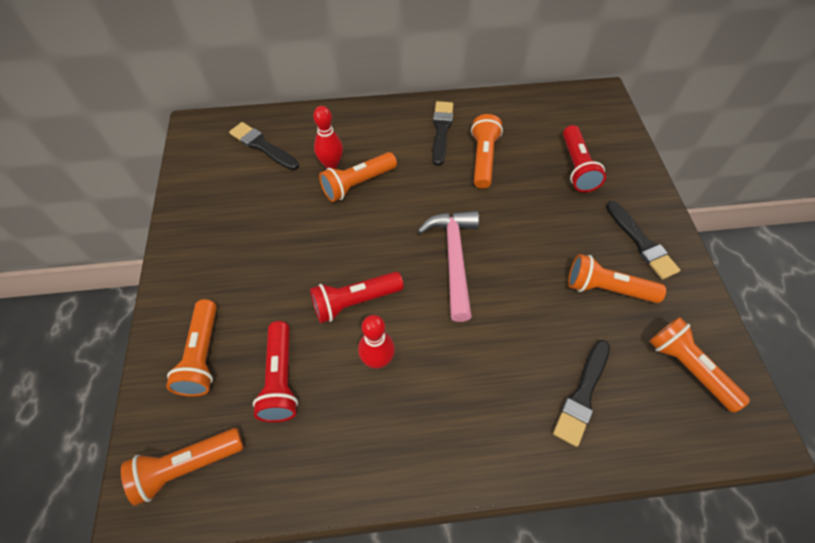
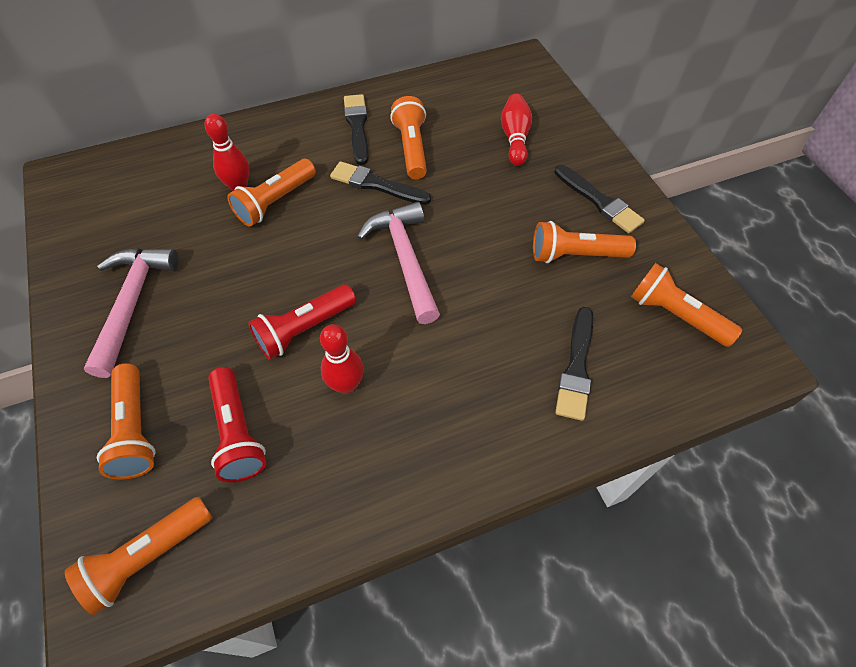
camera: 15 degrees left, 0 degrees up
(225, 247) = (132, 303): none -> pink hammer
(262, 146) = (149, 182): black brush -> black brush (376, 184)
(577, 167) = (514, 138): red flashlight -> red bowling pin

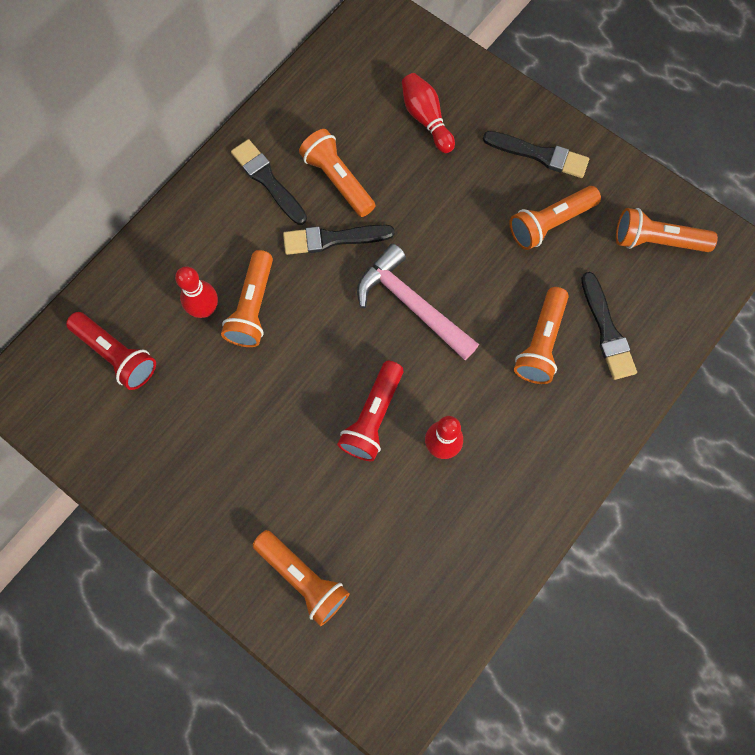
camera: 30 degrees left, 15 degrees up
(132, 303) = (205, 477): pink hammer -> none
(148, 557) = (392, 658): orange flashlight -> orange flashlight (541, 343)
(238, 432) = (386, 532): red flashlight -> red flashlight (117, 355)

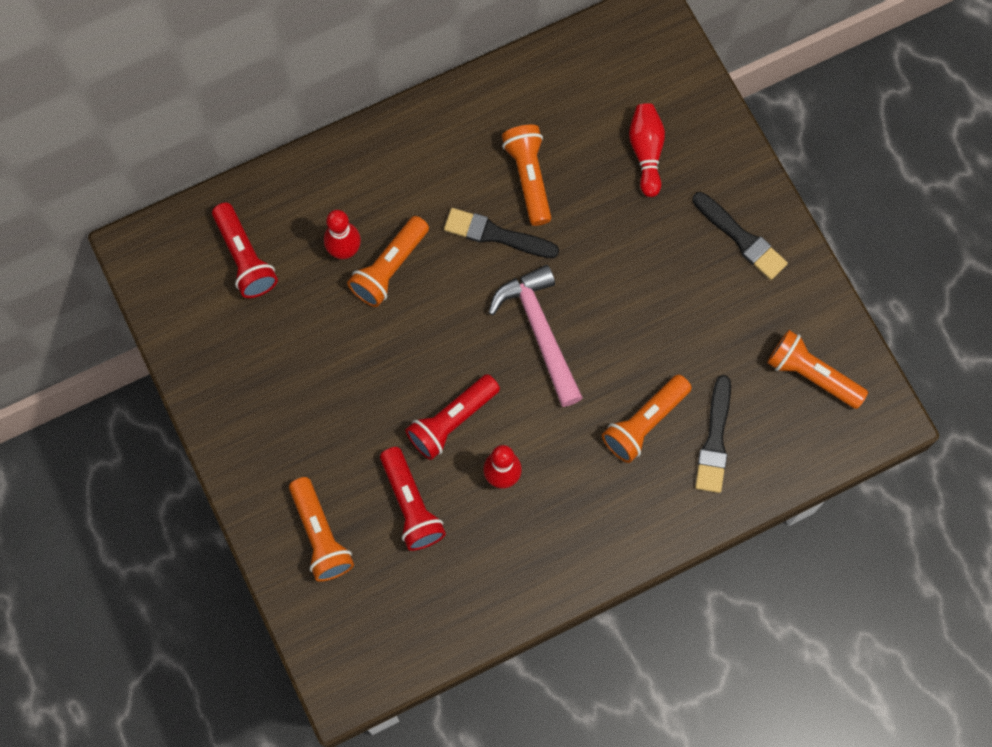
camera: 25 degrees right, 0 degrees up
(268, 180) = (461, 149): black brush -> none
(373, 510) = (411, 505): none -> red flashlight
(550, 223) = (714, 311): orange flashlight -> none

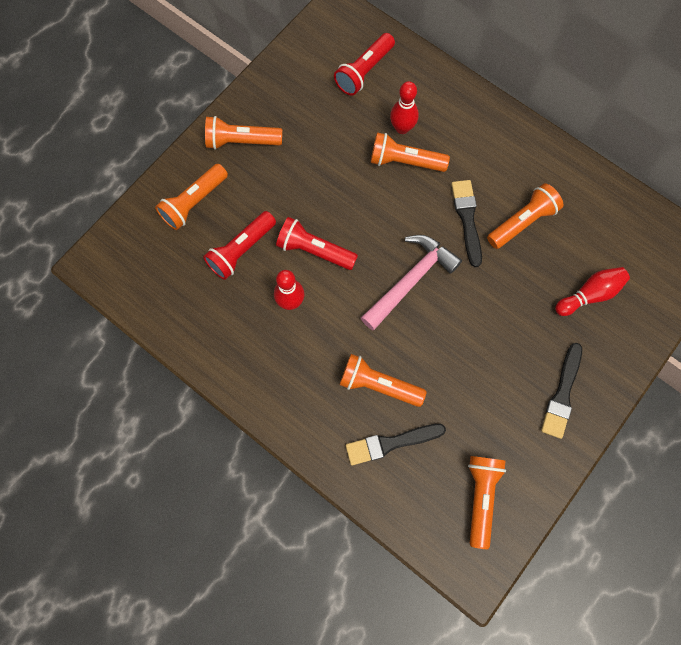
camera: 65 degrees right, 0 degrees up
(266, 445) = (241, 141): none -> orange flashlight

